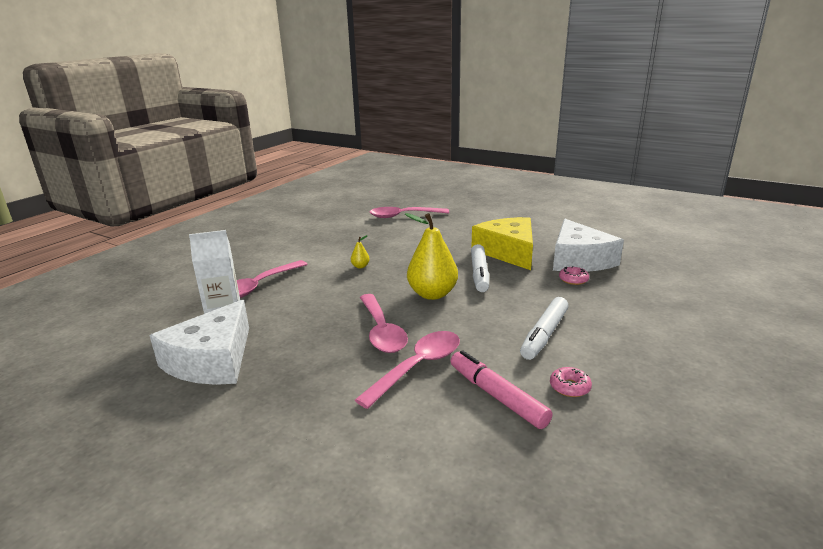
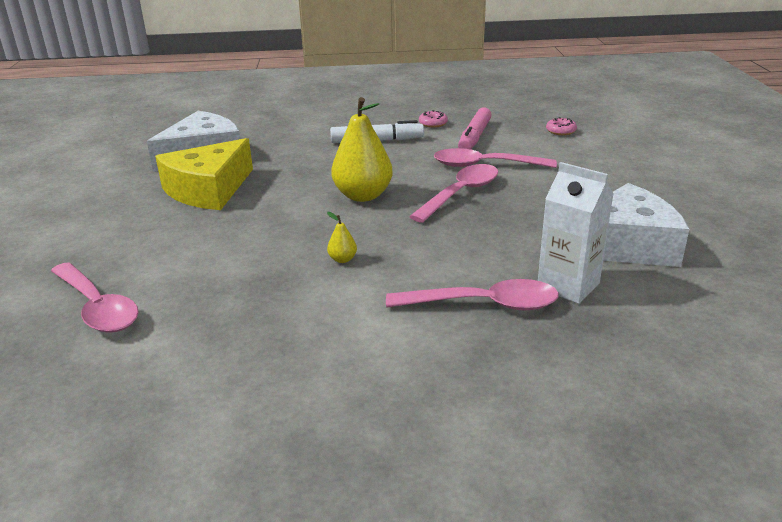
camera: 125 degrees left, 5 degrees up
(479, 274) = (288, 188): white marker -> none
(573, 280) = (258, 149): pink donut -> pink donut (560, 131)

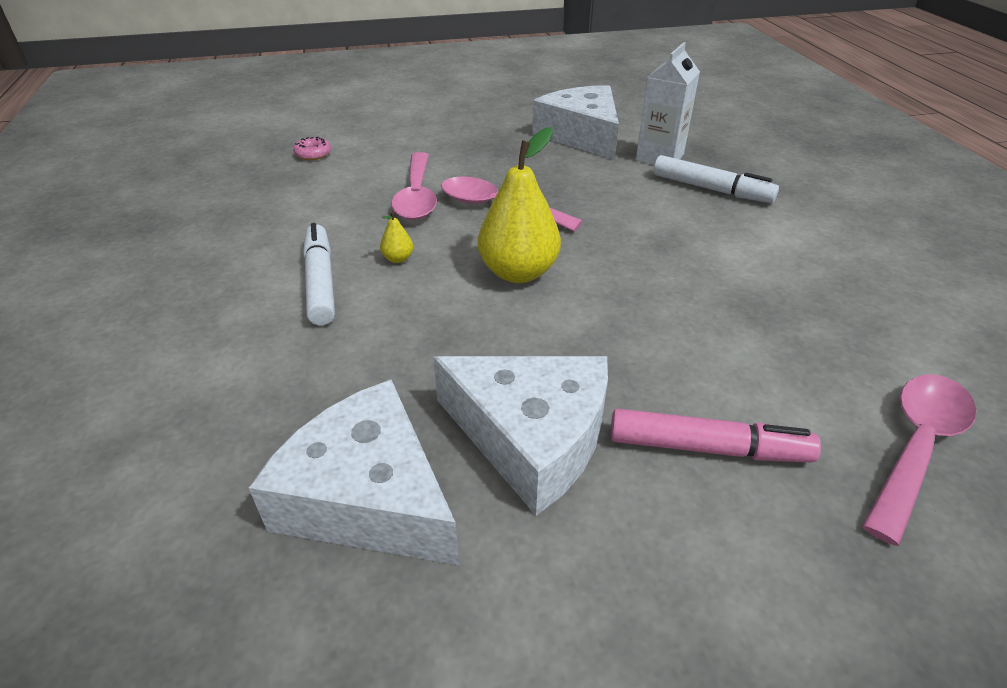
camera: 100 degrees left, 10 degrees up
(209, 190) = (531, 437): yellow cheese -> white cheese
(342, 259) = (681, 267): yellow pear -> yellow pear (398, 259)
(433, 123) = (258, 238): pink donut -> none
(474, 137) = (322, 205): pink marker -> pink marker (707, 448)
(484, 304) = (711, 189): pink spoon -> white marker

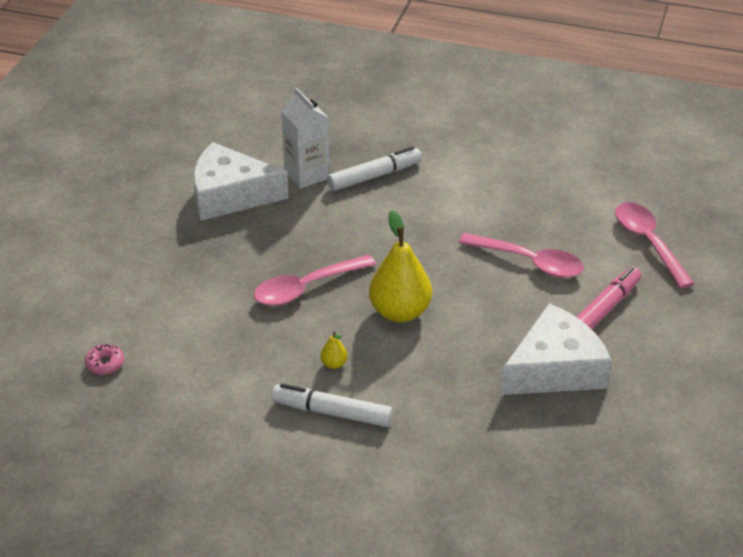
camera: 60 degrees left, 0 degrees up
(368, 497) = (556, 445): white cheese -> none
(417, 196) = (248, 324): pink spoon -> pink spoon (529, 262)

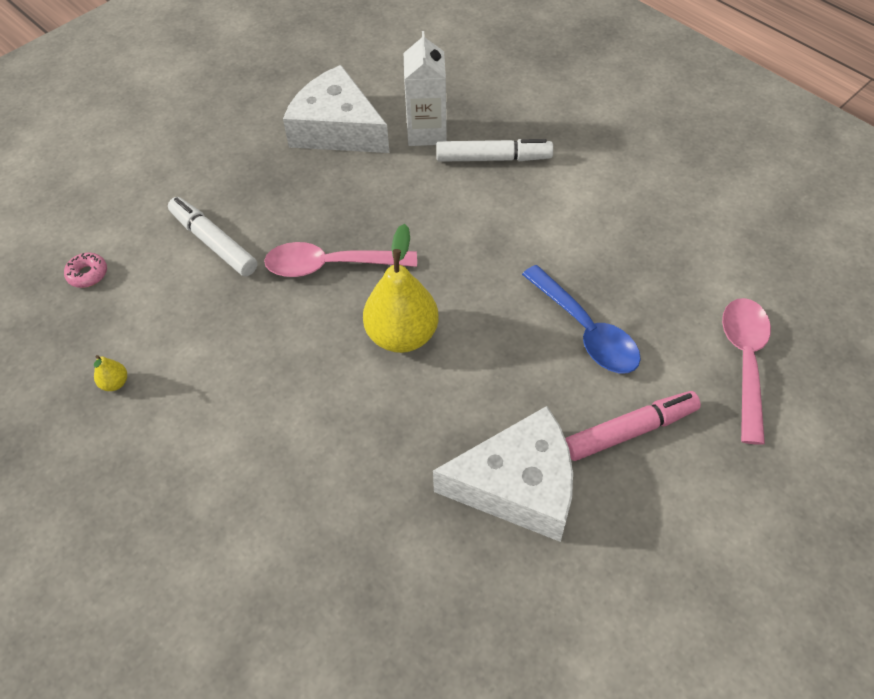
camera: 30 degrees right, 15 degrees up
(332, 412) = (246, 430): white marker -> white marker (214, 243)
(334, 364) = (291, 370): yellow pear -> yellow pear (115, 383)
(529, 262) = (586, 331): pink spoon -> blue spoon

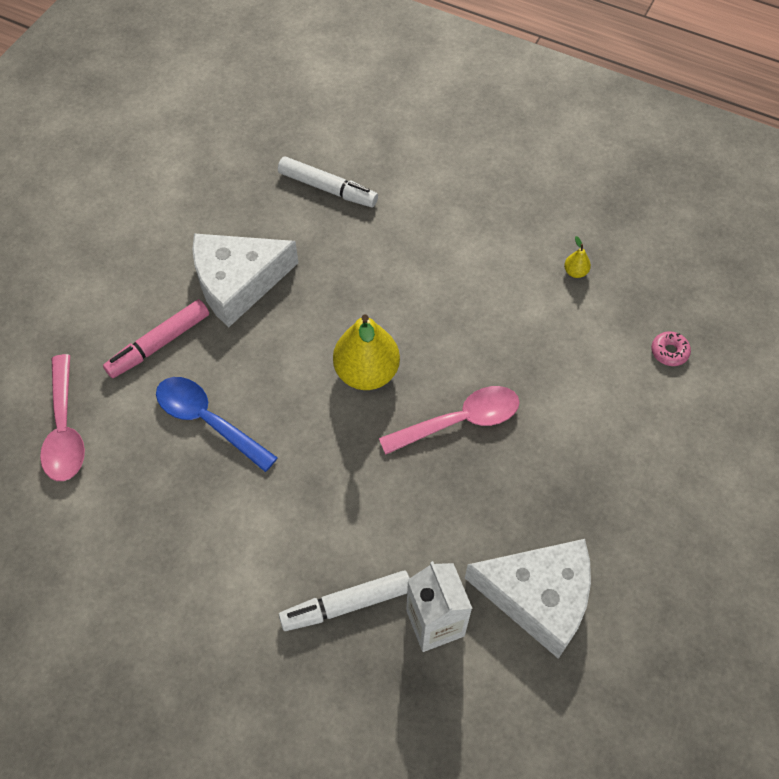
camera: 160 degrees right, 5 degrees up
(214, 243) = (580, 414): white marker -> white marker (327, 188)

